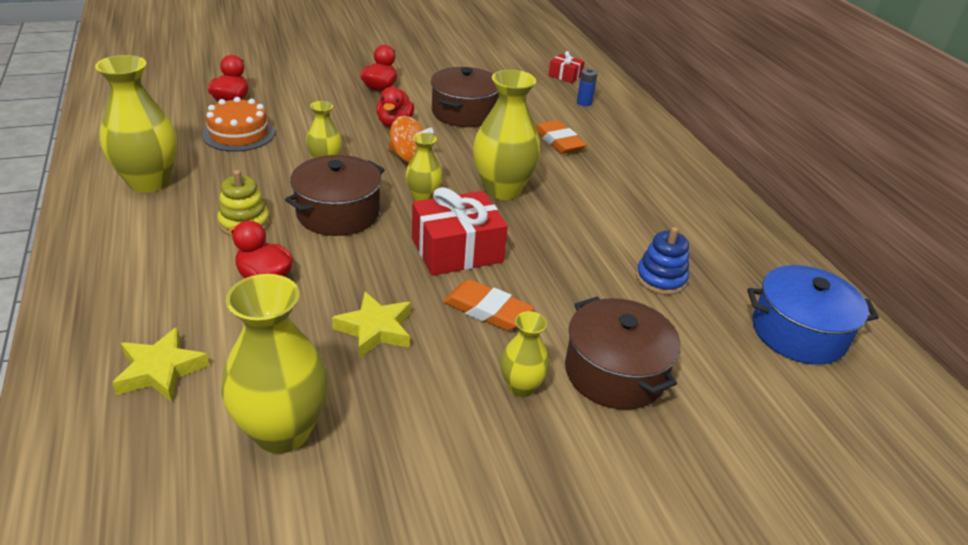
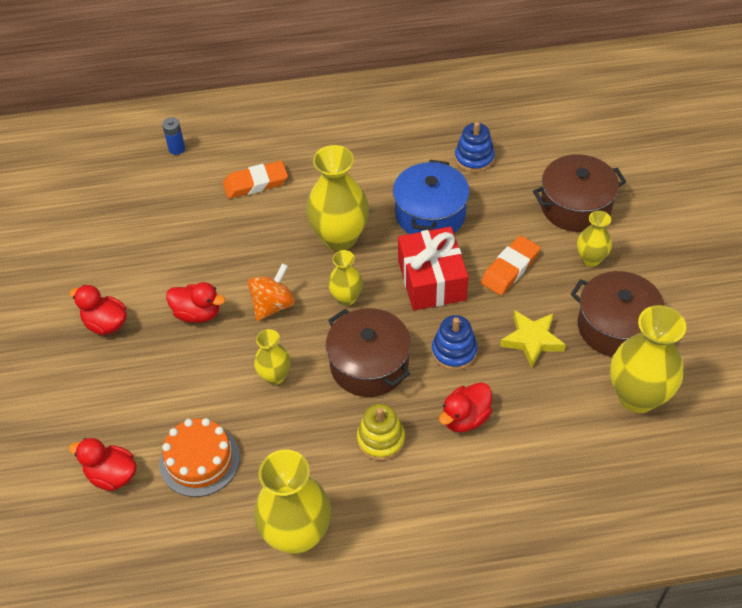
camera: 75 degrees left, 15 degrees up
(160, 370) = (580, 480): yellow star -> none
(356, 268) = (454, 351): none -> blue stacking toy
(464, 113) = (182, 251): brown pot -> brown pot (616, 327)
(565, 76) = (109, 153): red gift -> none
(798, 332) = (535, 101): blue pot -> blue pot (430, 214)

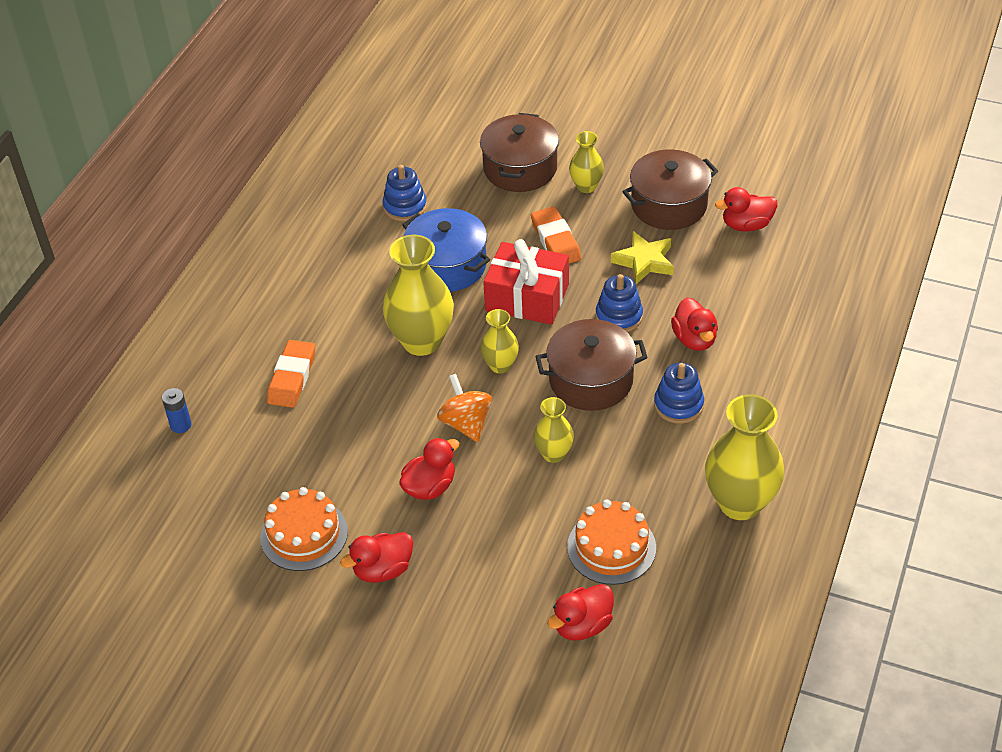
camera: 60 degrees left, 5 degrees down
(115, 263) = (304, 534): none -> orange cake
(381, 440) = (678, 405): yellow stacking toy -> blue stacking toy
(637, 396) = (746, 225): yellow vase -> red duck

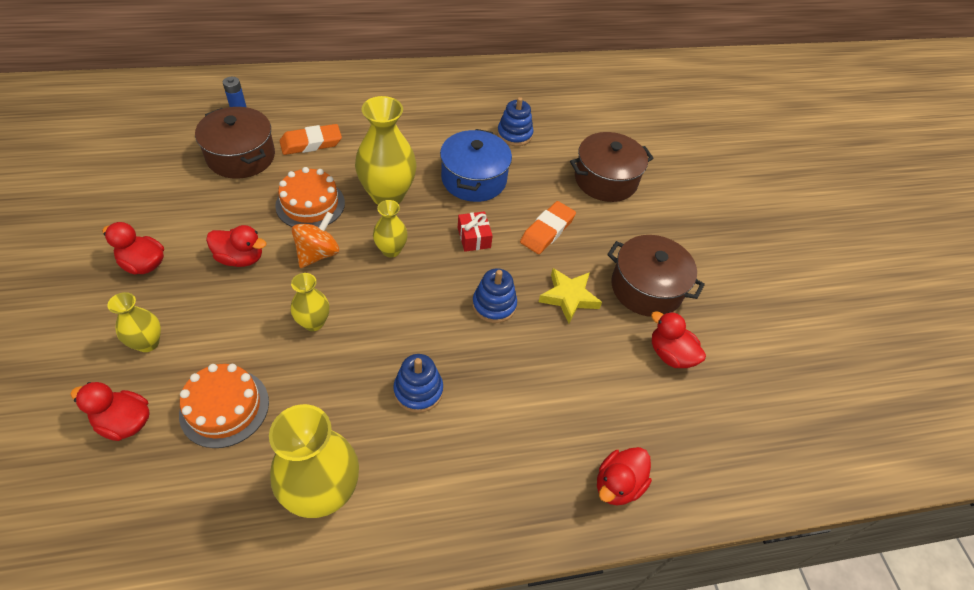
camera: 50 degrees right, 5 degrees up
(304, 534) = (163, 207): orange cake -> orange cake (310, 204)
(527, 297) = (474, 237): red gift -> red gift, size x0.52
(586, 186) = (621, 226): yellow vase -> yellow vase (148, 343)
(591, 380) = (410, 315): brown pot -> brown pot (241, 156)
(694, 339) = (504, 371): red duck -> red duck (617, 485)

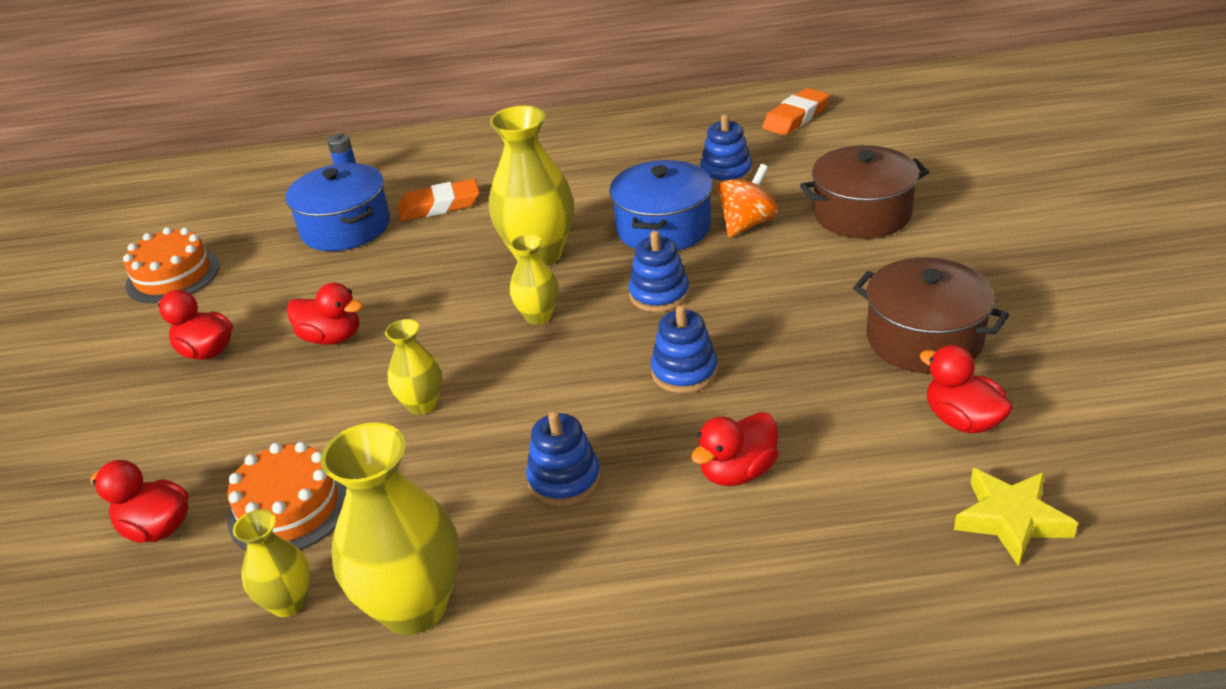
camera: 15 degrees right, 15 degrees down
(148, 343) = (199, 437): yellow vase -> yellow vase (288, 602)
(241, 156) = (346, 227): brown pot -> blue pot
(310, 204) = (431, 272): orange cake -> orange cake (173, 275)
(318, 253) = (436, 326): orange spinning top -> orange spinning top (747, 224)
(474, 237) = (659, 294): red gift -> blue stacking toy
(547, 231) = (769, 279): orange eraser -> orange eraser (796, 117)
(569, 297) = (799, 357): yellow star -> yellow star (1011, 520)
(617, 485) = (871, 592): red duck -> red duck (737, 471)

